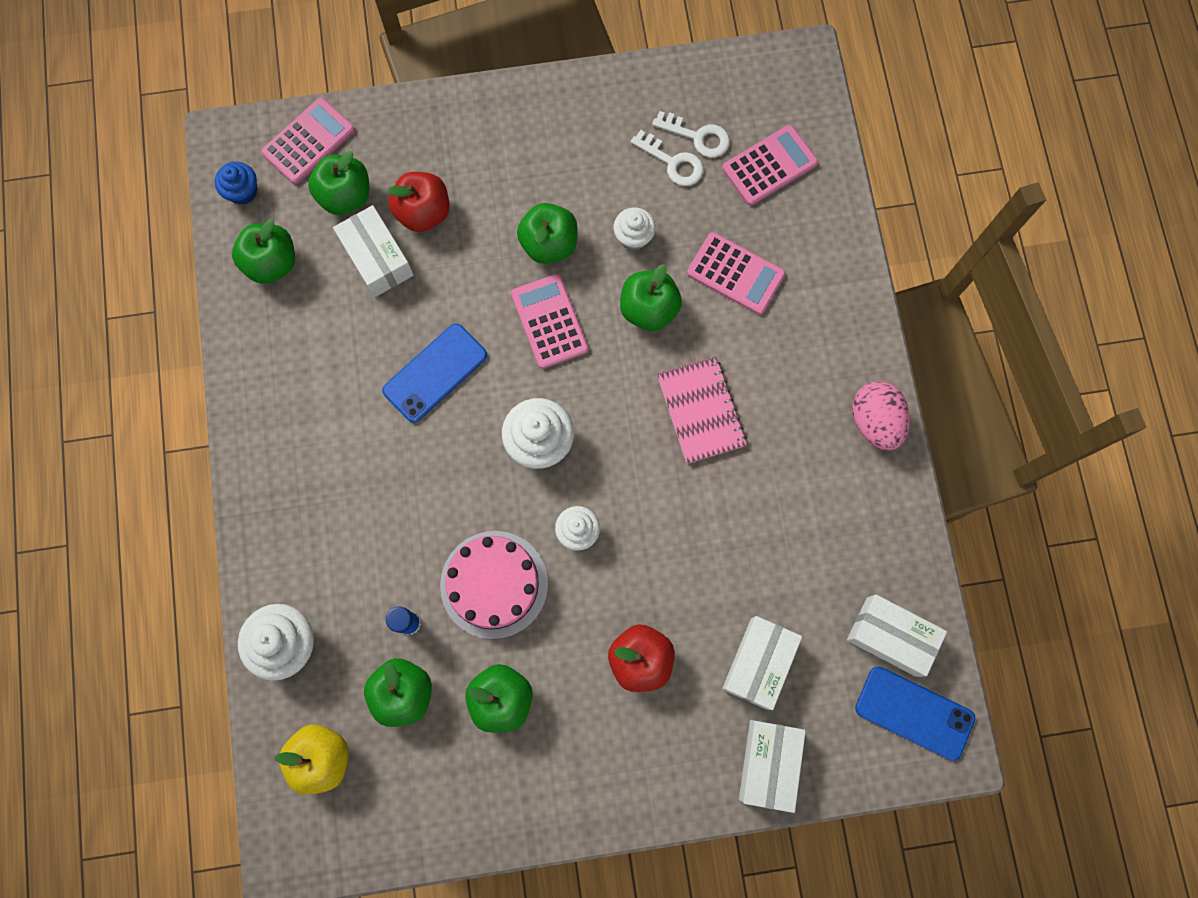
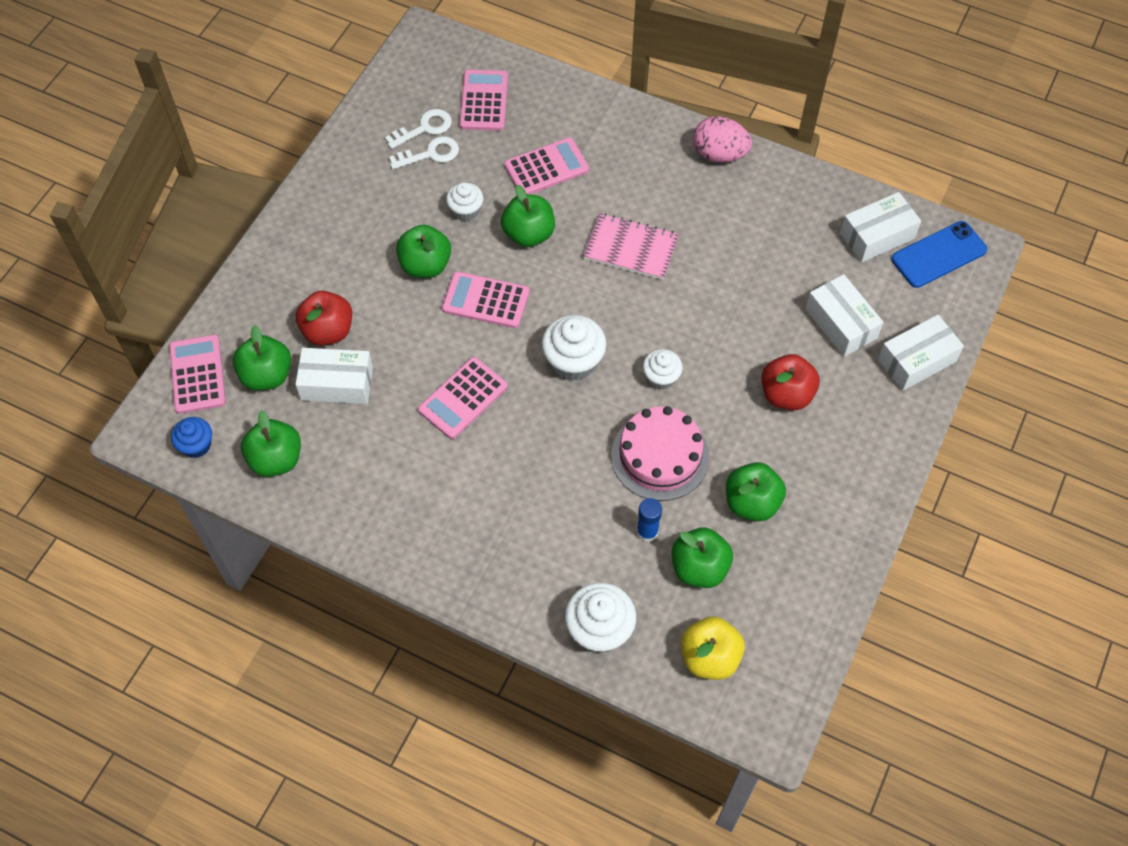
camera: 55 degrees left, 15 degrees down
(435, 373) = (463, 398): blue phone -> pink calculator
(768, 764) = (916, 360): white box -> white box turned 75 degrees counterclockwise

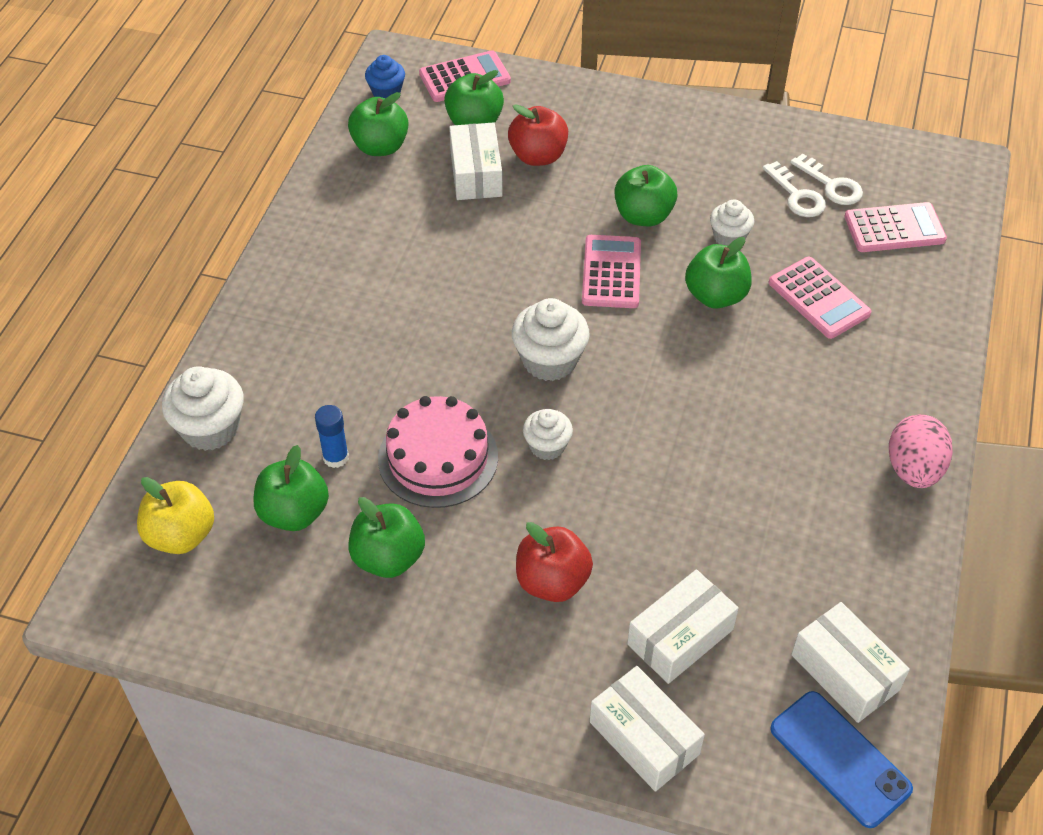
camera: 80 degrees right, 10 degrees down
(463, 398) = (479, 273): pink calculator -> none
(630, 248) = (727, 394): pink notebook -> none

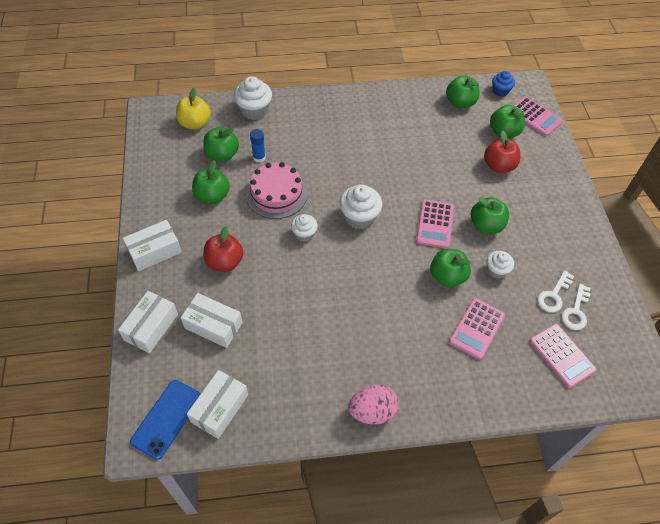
camera: 65 degrees right, 5 degrees up
(476, 174) = (468, 145): white box -> white box (154, 251)
(611, 272) = (435, 224): pink calculator -> pink calculator turned 120 degrees clockwise

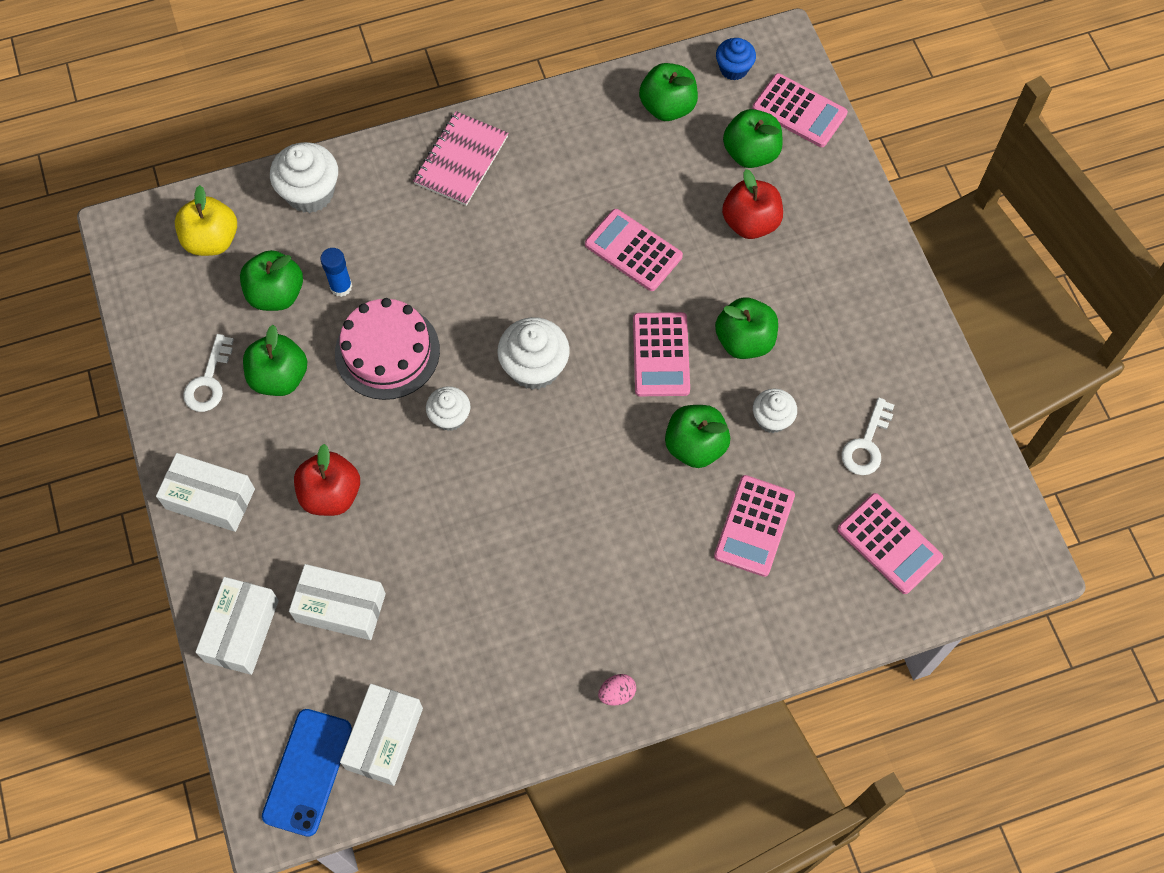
camera: 10 degrees left, 10 degrees up
(154, 251) = (210, 498): white box -> white box turned 60 degrees clockwise
(340, 109) = (461, 160): none -> pink notebook
(372, 411) = (617, 693): pink egg -> pink egg, size x0.51
(428, 168) = (633, 250): none -> pink calculator
(576, 311) = (903, 464): white key -> white key (209, 381)

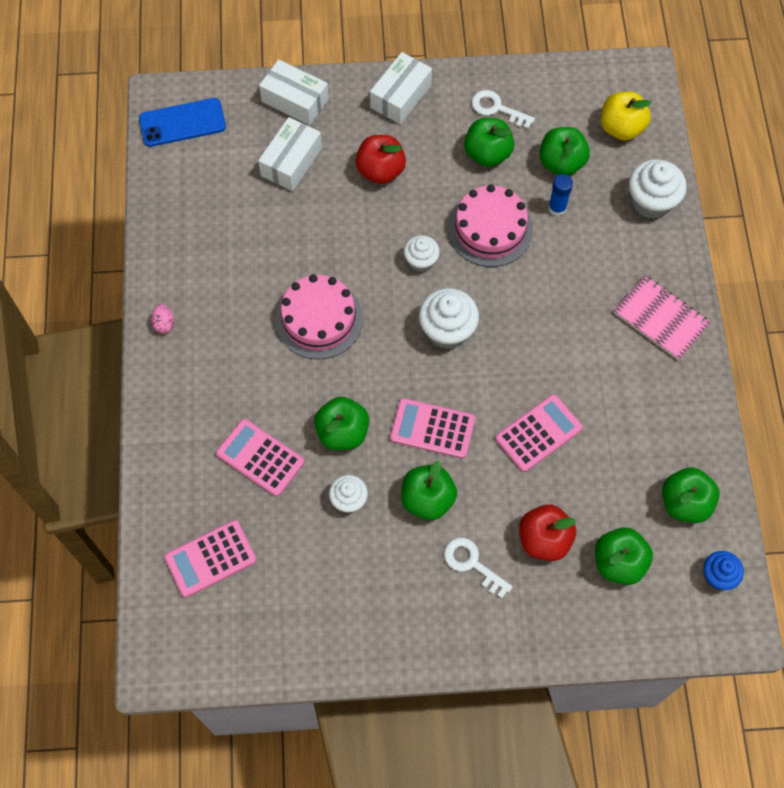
camera: 105 degrees right, 0 degrees up
(307, 772) = (182, 123): blue phone -> blue phone turned 45 degrees counterclockwise
(384, 738) = (188, 171): white box -> none
(559, 511) = (319, 319): none -> pink cake
(799, 111) = (657, 622): pink calculator -> none
(866, 444) = (303, 570): white key -> white key (472, 564)

